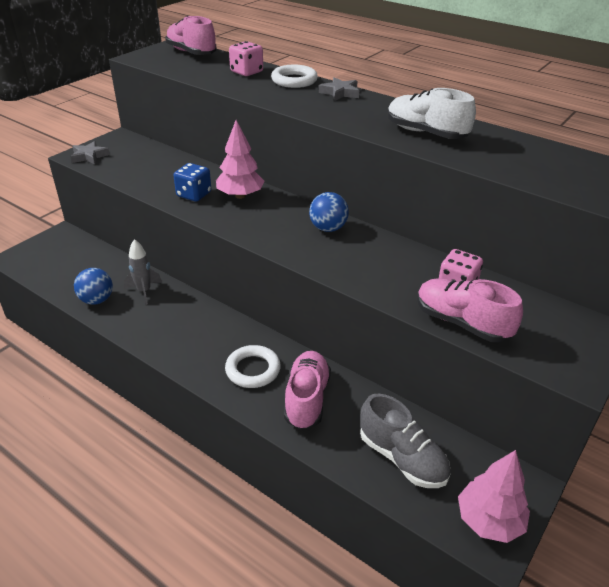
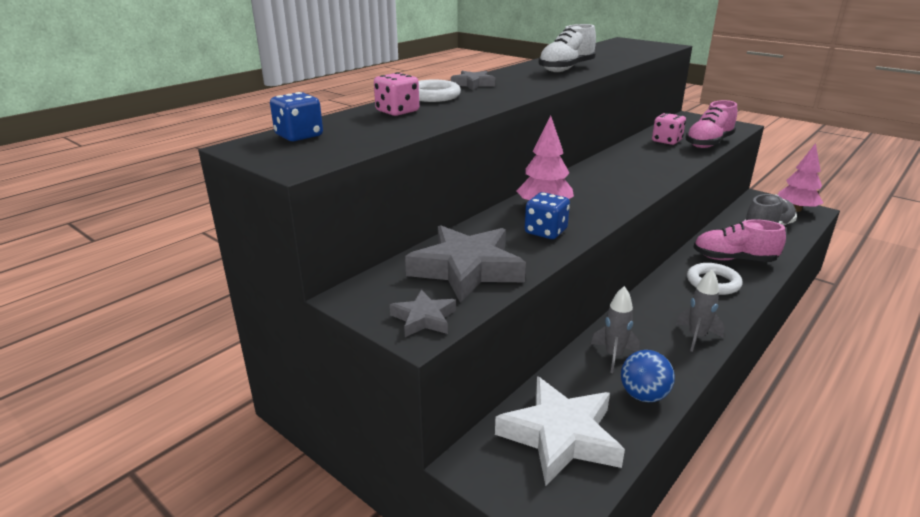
camera: 85 degrees left, 10 degrees down
(71, 263) = (560, 436): none -> white star
(142, 166) = (466, 269): none -> grey star
(161, 339) = (696, 337): none -> grey rocket
(191, 53) = (299, 136): pink shoe -> blue dice
(328, 228) = (600, 173): blue ball -> none

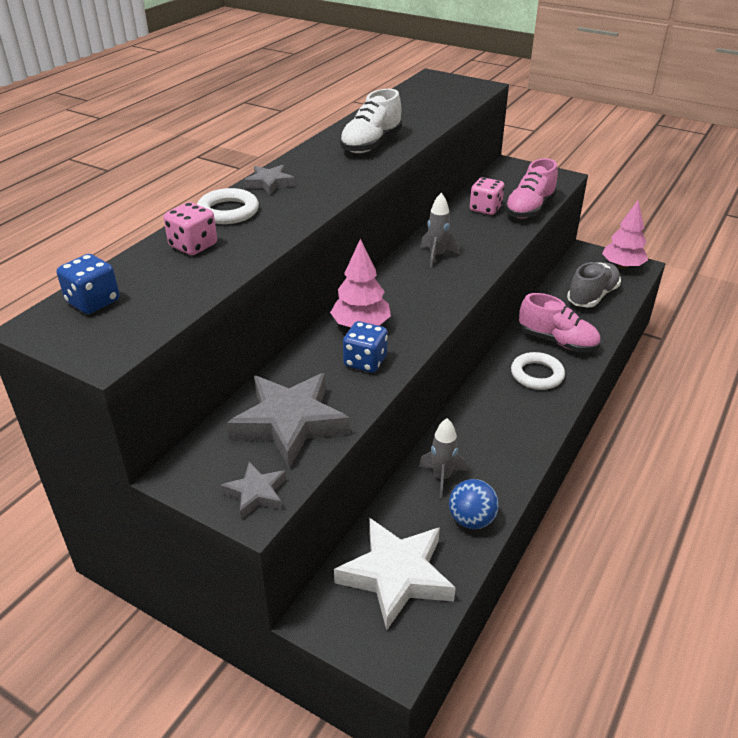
camera: 10 degrees left, 10 degrees up
(696, 337) = (520, 445): grey rocket -> grey rocket (437, 256)
(733, 259) = (557, 341): pink shoe -> pink shoe turned 150 degrees counterclockwise

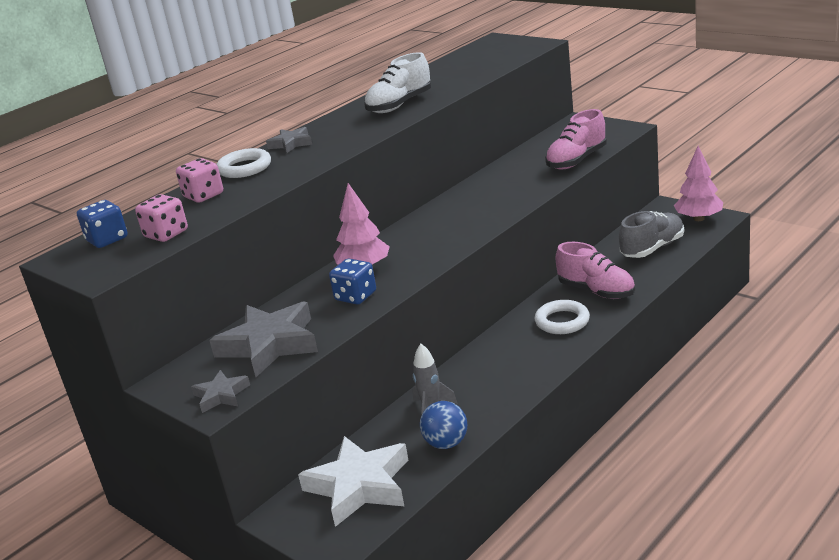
camera: 15 degrees right, 10 degrees down
(437, 256) = (462, 207): grey rocket -> none
(485, 209) = (531, 163): pink dice -> pink dice (166, 234)

